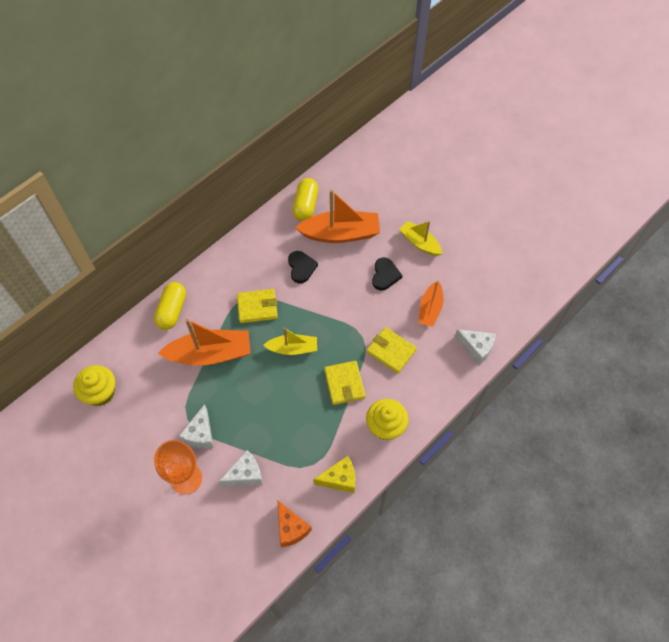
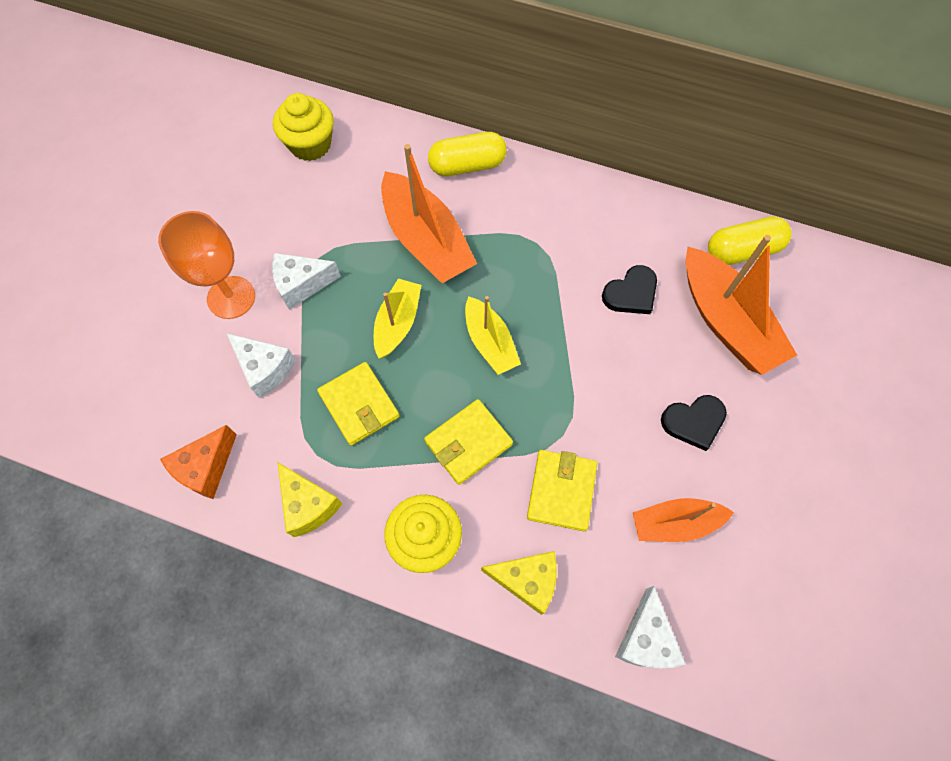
camera: 65 degrees right, 5 degrees up
(257, 307) = (531, 265): yellow wallet -> yellow wallet (359, 405)
(420, 243) = (791, 452): yellow boat -> yellow boat (397, 323)
(427, 387) = (526, 580): none -> yellow cheese

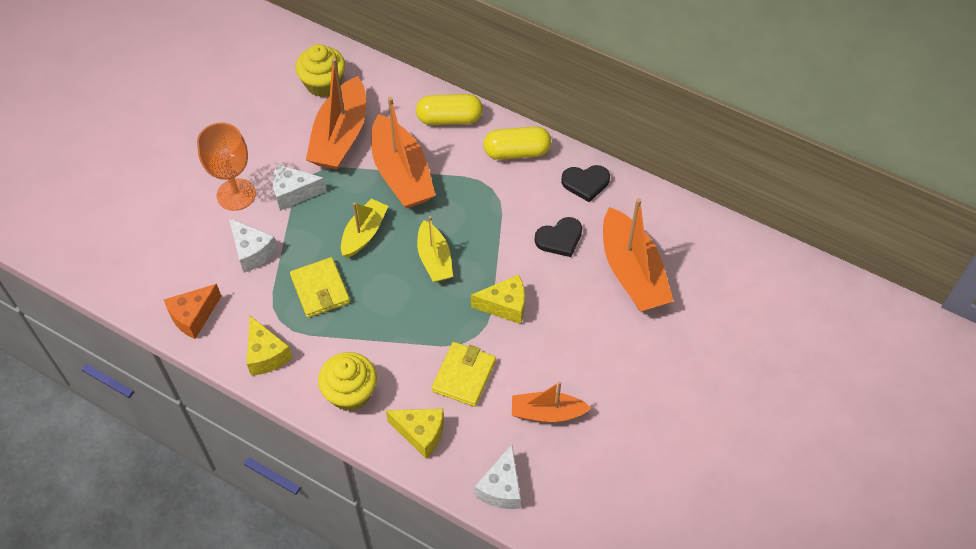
camera: 10 degrees right, 10 degrees down
(344, 205) = (340, 136): none -> orange boat
(468, 443) = (399, 330): yellow wallet -> none
(588, 389) = (505, 306): none -> yellow cheese
(693, 422) = (583, 343): black heart -> black heart (585, 183)
(742, 251) = (662, 219): yellow capsule -> yellow capsule (517, 152)

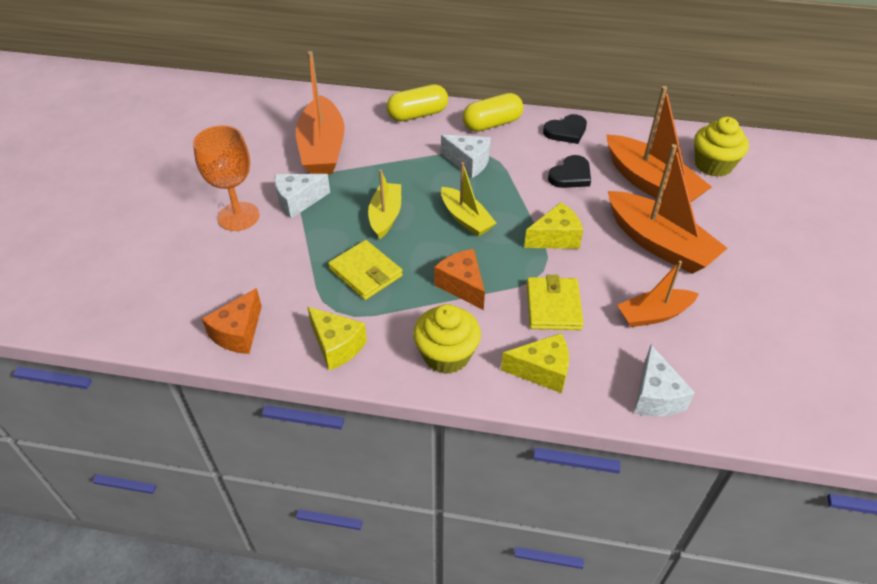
camera: 20 degrees left, 10 degrees down
(252, 252) = (278, 259): white cheese -> white cheese (468, 162)
(323, 84) = (286, 115): yellow cupcake -> yellow cupcake (713, 165)
(396, 329) = (462, 286): none -> orange cheese
(401, 173) = (396, 162): orange boat -> orange boat (658, 243)

